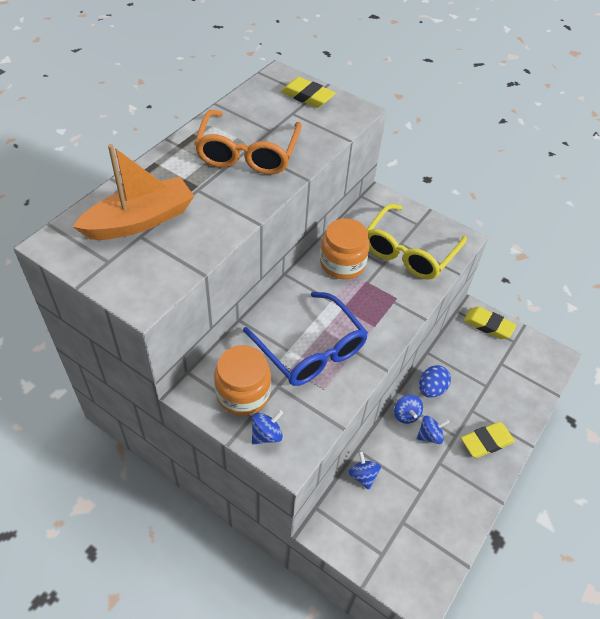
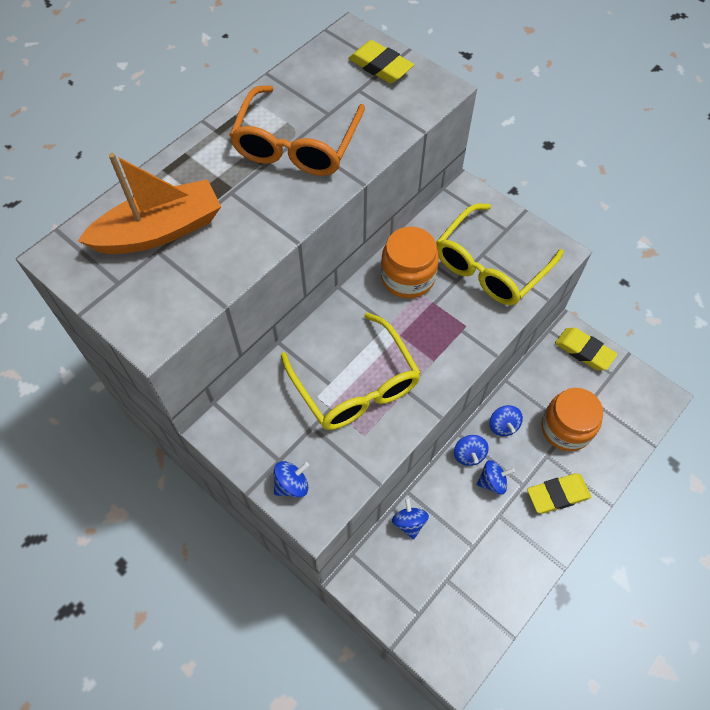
camera: 10 degrees right, 10 degrees up
(243, 393) = (272, 433): orange jar -> orange jar (566, 428)
(311, 349) = (355, 384): blue glasses -> yellow glasses
(431, 389) = (503, 426): blue egg -> blue spinning top

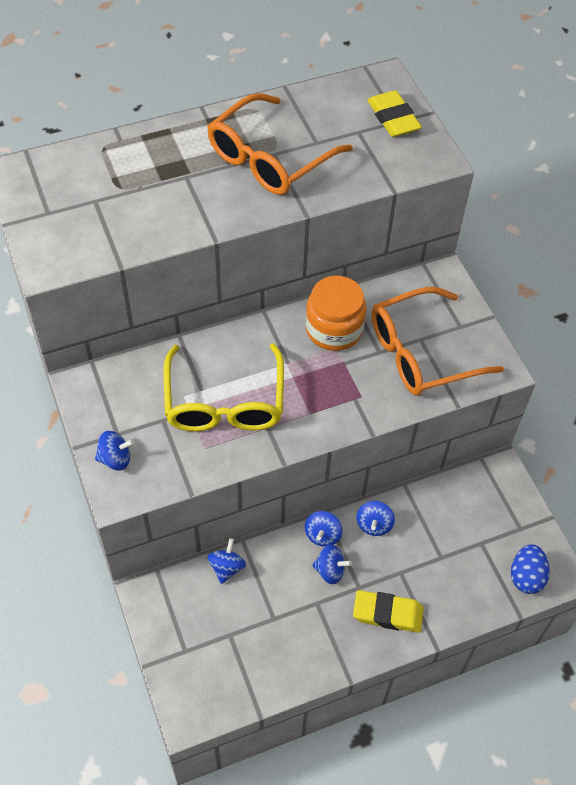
camera: 25 degrees right, 5 degrees down
(159, 231) = (106, 185): orange boat -> none
(490, 266) = (421, 353): yellow glasses -> orange glasses
(566, 428) = (436, 557): orange jar -> none
(584, 351) = (504, 493): yellow eraser -> none
(639, 411) = (526, 577): none -> blue egg

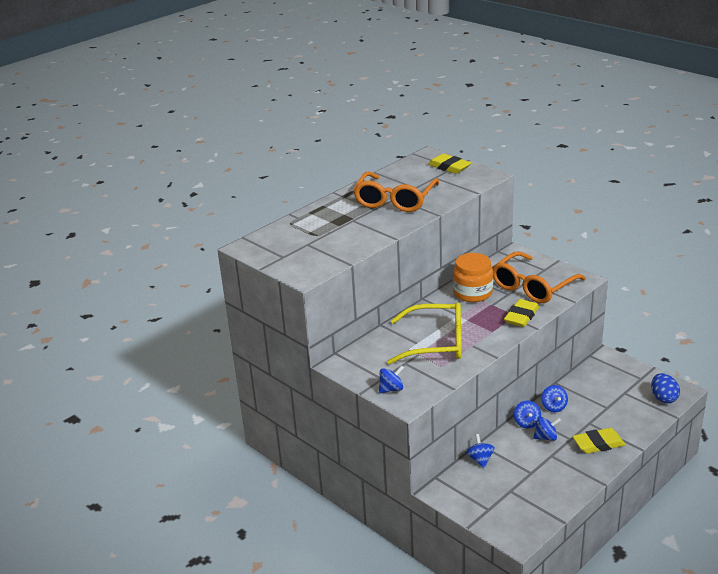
camera: 20 degrees left, 25 degrees down
(224, 401) = (436, 343): yellow glasses -> yellow glasses turned 60 degrees counterclockwise
(367, 403) = (521, 316): none -> yellow eraser

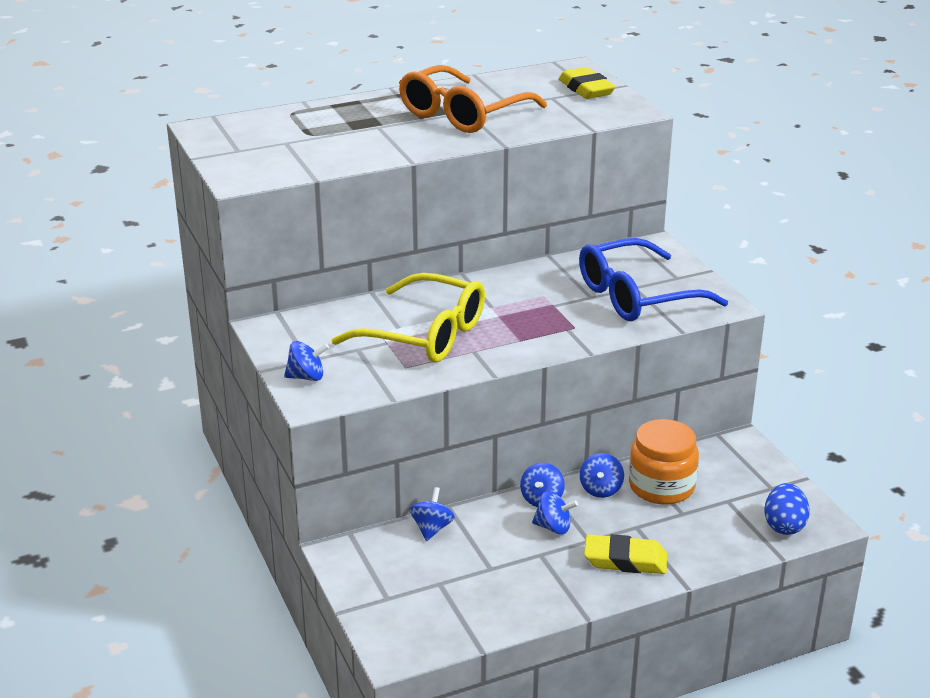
camera: 20 degrees right, 0 degrees up
(472, 293) = (540, 283): orange jar -> orange jar (661, 486)
(521, 316) = (581, 331): yellow eraser -> none
(533, 286) = (637, 296): orange glasses -> blue glasses

